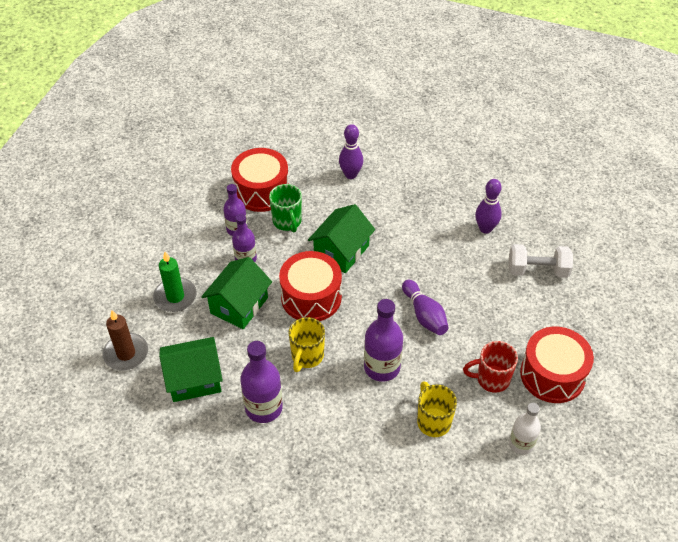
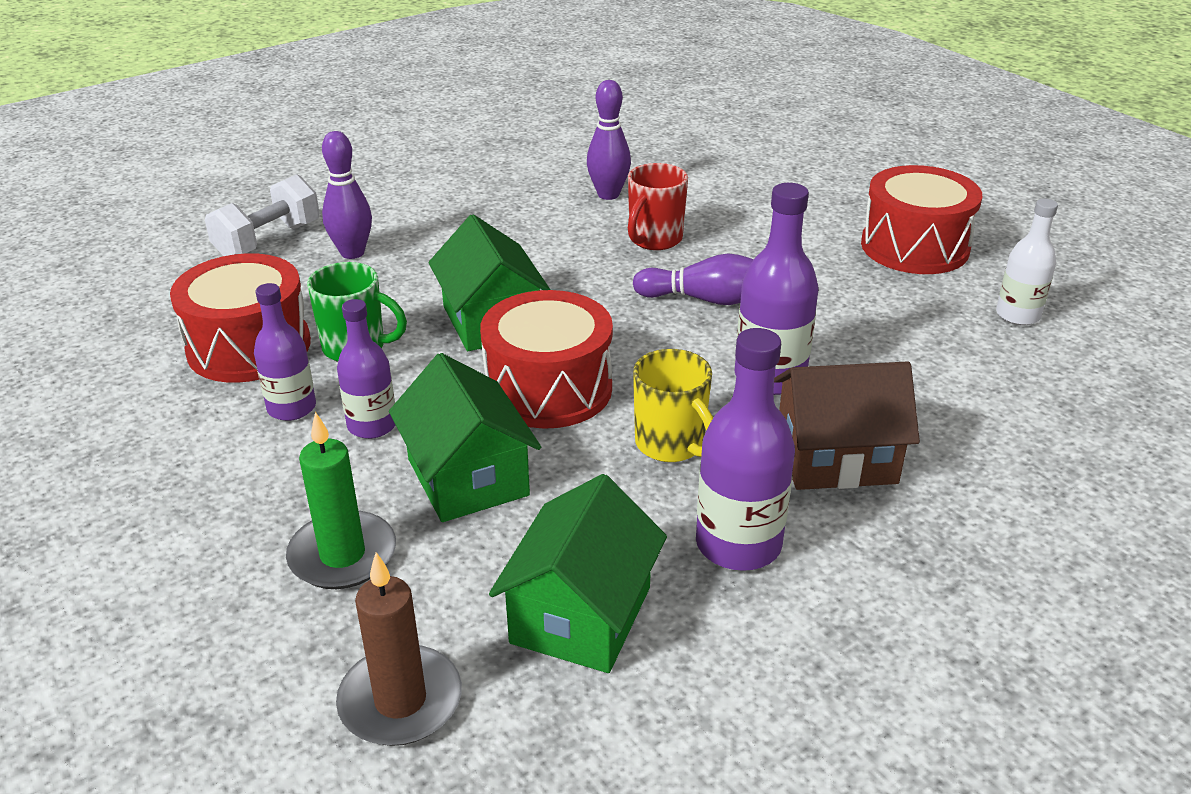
camera: 55 degrees left, 15 degrees down
(342, 416) = (836, 458): none -> brown house
(433, 421) = (919, 372): yellow mug -> none
(491, 379) = (881, 293): red mug -> red mug (654, 240)
(537, 270) = (726, 189): white dumbbell -> white dumbbell (268, 241)

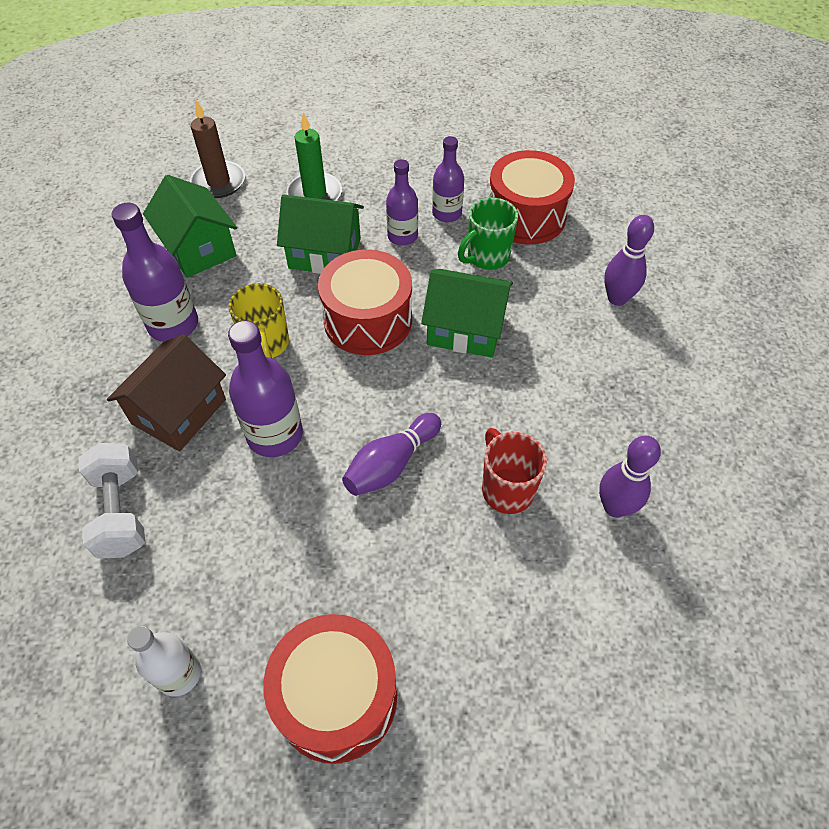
camera: 125 degrees right, 20 degrees up
(268, 241) = (667, 263): white dumbbell -> white dumbbell (121, 511)
(671, 445) = (266, 345): yellow mug -> yellow mug turned 105 degrees counterclockwise

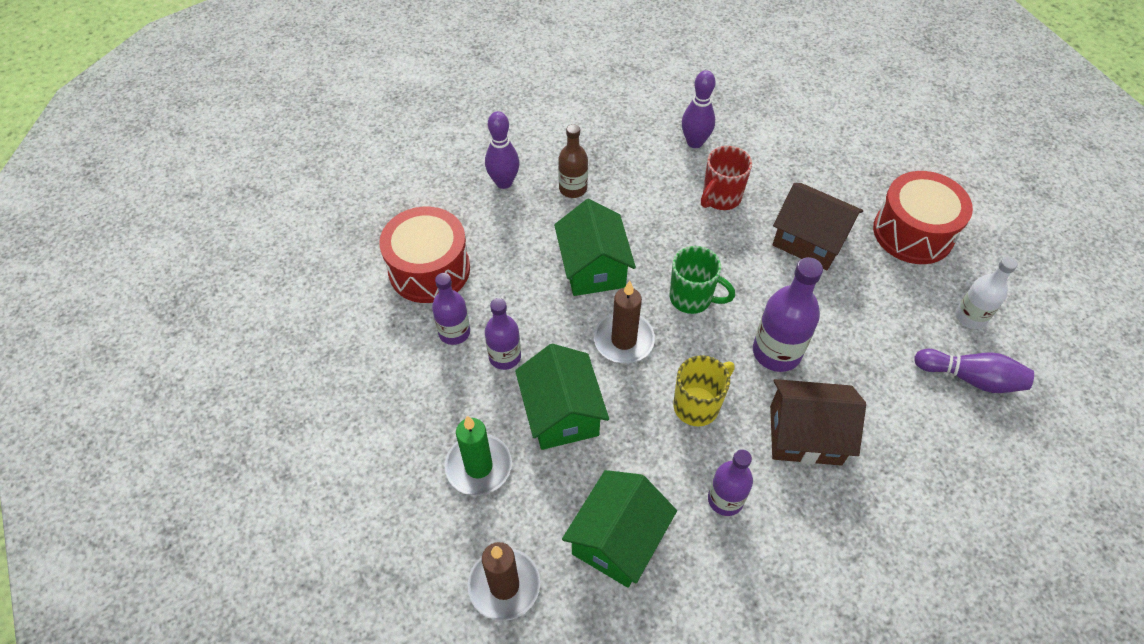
camera: 115 degrees left, 0 degrees up
(121, 511) = (910, 421): white dumbbell -> none
(173, 325) = (725, 499): purple bottle -> purple bottle, size x0.65
(368, 320) = (623, 340): red drum -> brown candle
(391, 464) = (747, 267): purple bowling pin -> purple bowling pin (971, 378)
(393, 553) = (809, 240): none -> brown house
(487, 257) = (499, 281): green mug -> green mug (692, 298)
(583, 352) = (573, 188): none -> brown bottle

